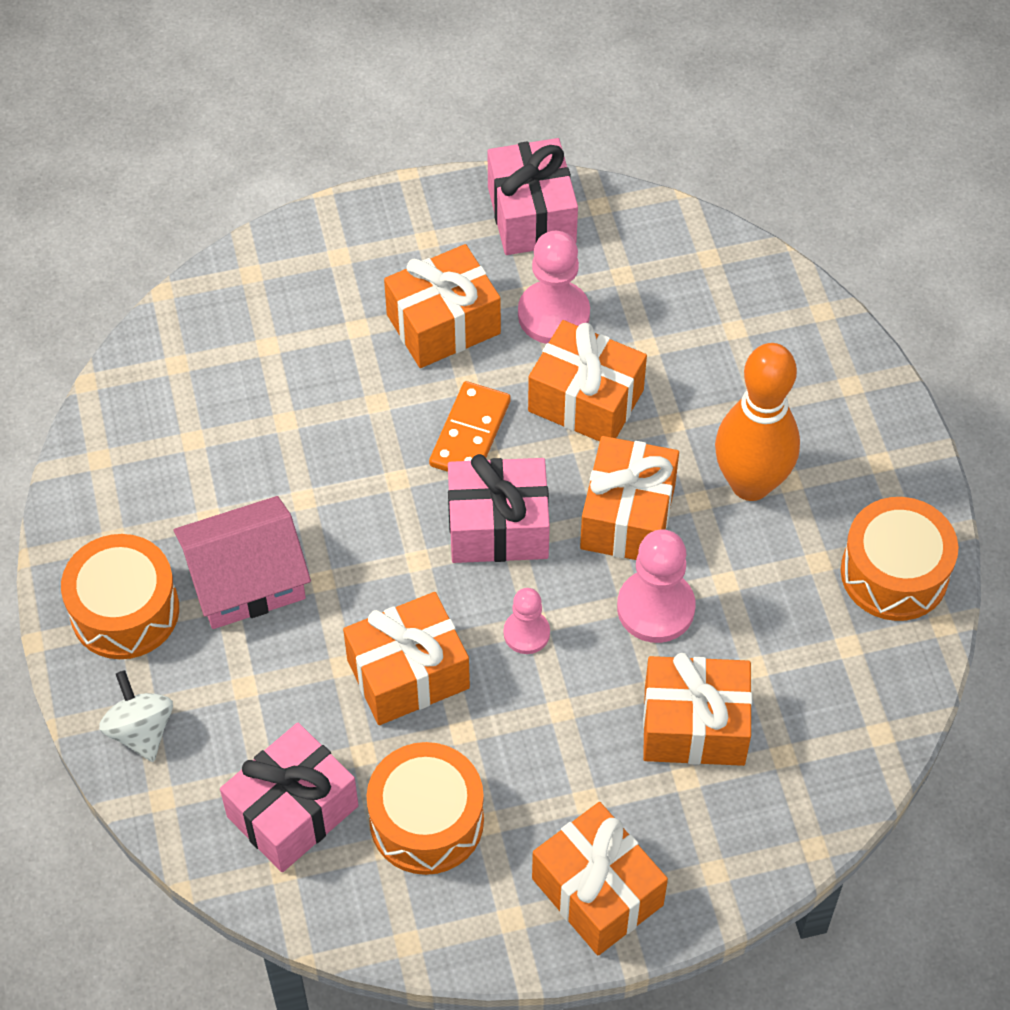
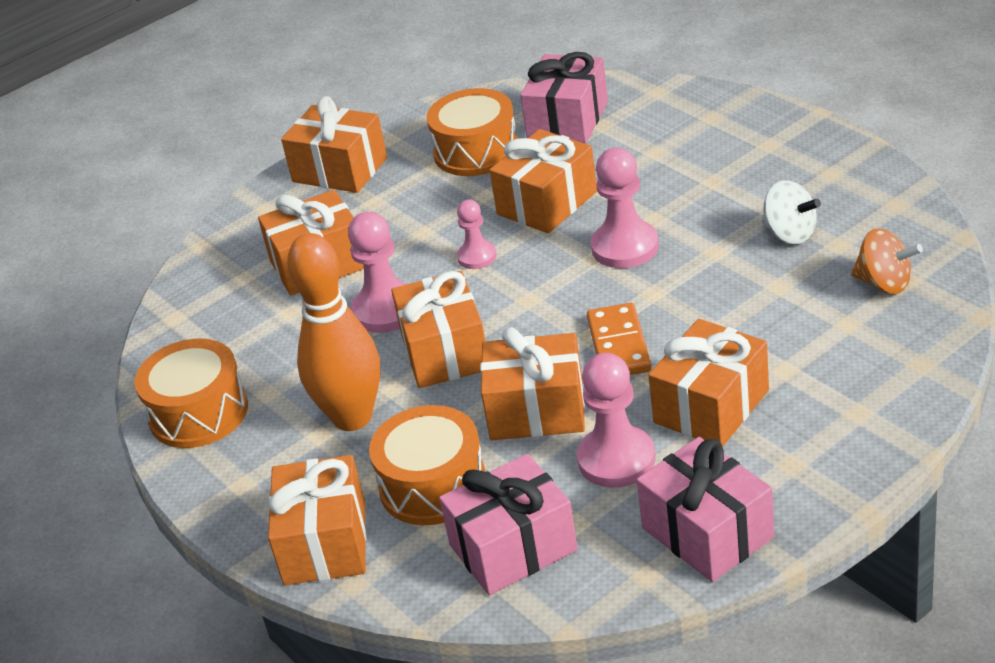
camera: 160 degrees right, 20 degrees down
(125, 610) = (778, 147): orange drum -> orange drum (433, 485)
(141, 730) = (703, 108): white spinning top -> white spinning top (790, 234)
(199, 370) = (884, 283): none -> orange spinning top
(246, 580) = (710, 195): pink house -> none
(378, 556) = (625, 247): none -> pink pawn
(498, 527) = (546, 301): pink gift -> pink gift (513, 547)
(830, 361) = (324, 543): none -> orange gift

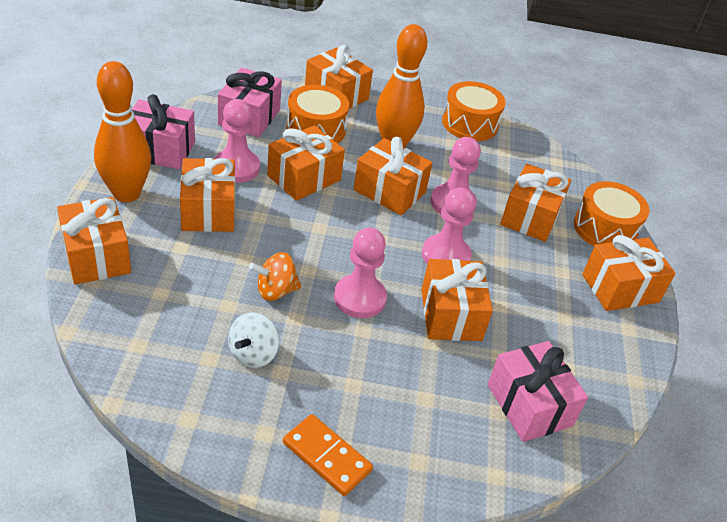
camera: 125 degrees right, 5 degrees up
(476, 151) = (555, 342): orange drum -> orange drum (605, 229)
(477, 257) = (445, 256): pink pawn -> pink pawn, size x1.68
(618, 345) = (295, 228): orange domino -> orange domino (327, 456)
(790, 234) = (253, 354): white spinning top -> white spinning top turned 60 degrees counterclockwise
(808, 471) = (126, 194): none -> orange bowling pin
(884, 283) = (153, 335): orange spinning top -> orange spinning top (275, 291)
(902, 393) = (96, 256): none -> orange gift

